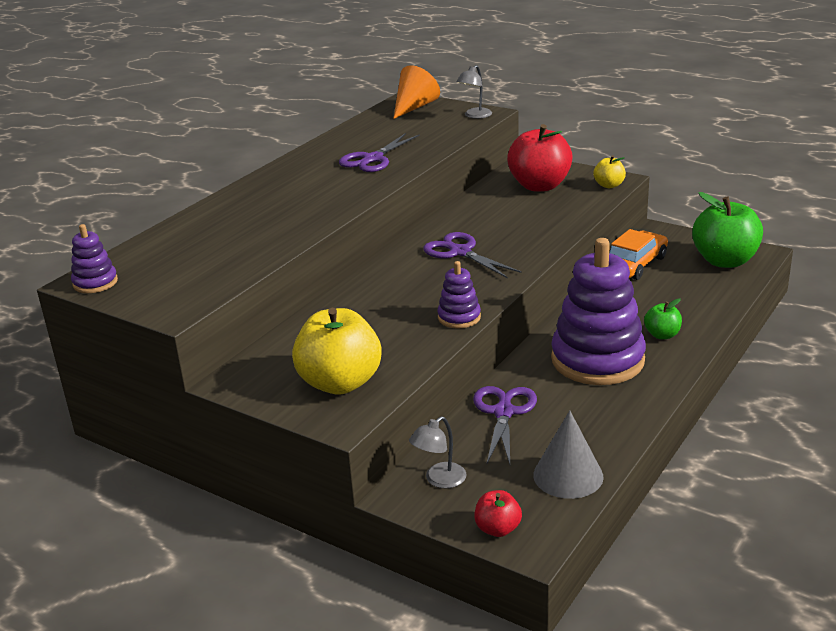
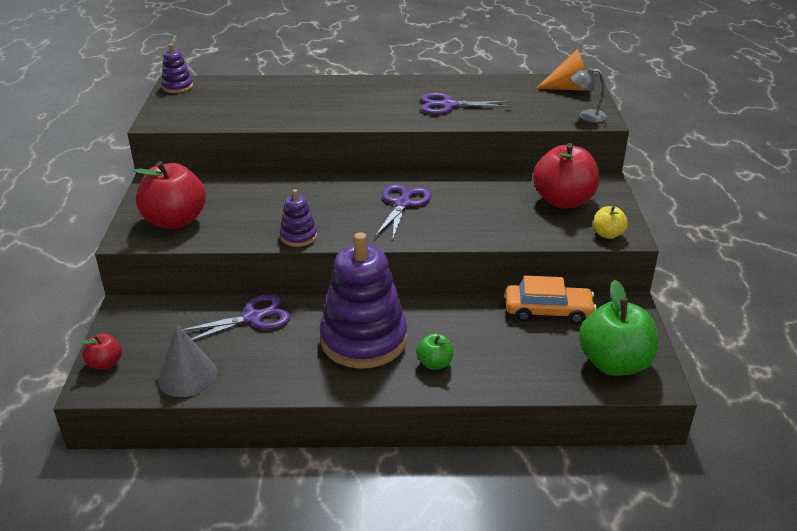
camera: 55 degrees right, 5 degrees up
(340, 383) = (175, 221): yellow apple -> red apple
(439, 480) = (150, 318): grey lamp -> none

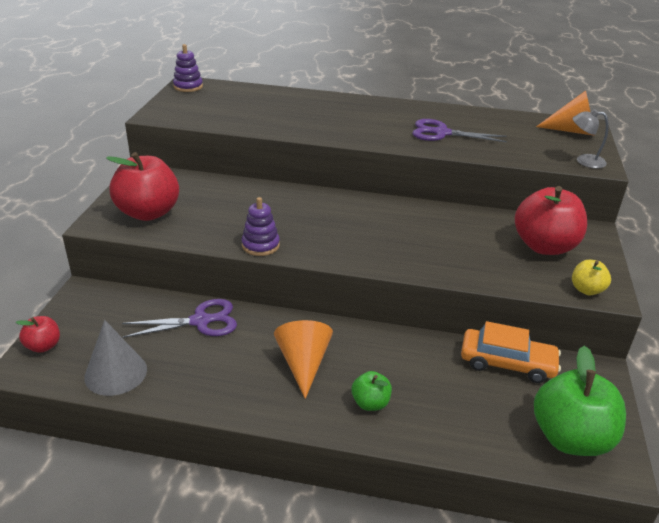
camera: 10 degrees right, 0 degrees up
(363, 340) = (303, 363): purple stacking toy -> orange cone
(403, 204) = (375, 226): purple scissors -> none

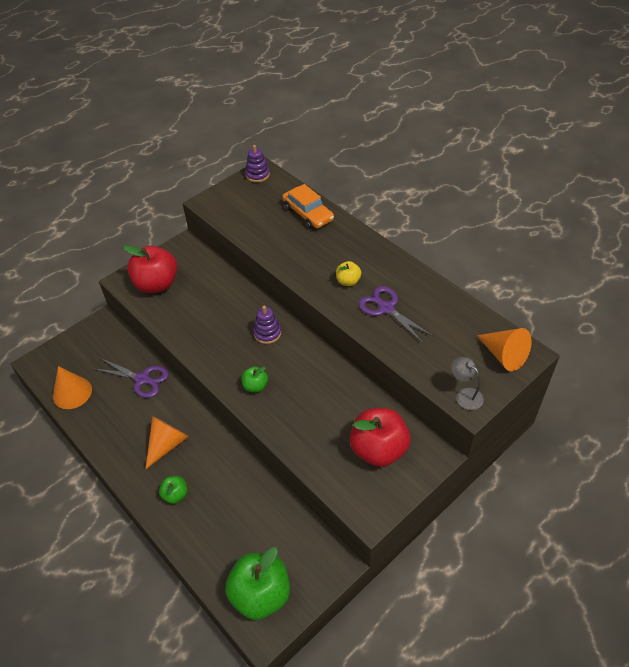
camera: 40 degrees right, 15 degrees up
(43, 346) = (55, 353): red apple -> none
(116, 373) = (72, 392): grey cone -> orange cone
(260, 245) = (193, 347): purple stacking toy -> purple stacking toy (267, 333)
(370, 249) = (255, 386): none -> green apple
(507, 363) = (284, 519): orange car -> orange car (308, 213)
(586, 290) = (359, 504): yellow apple -> yellow apple (348, 281)

